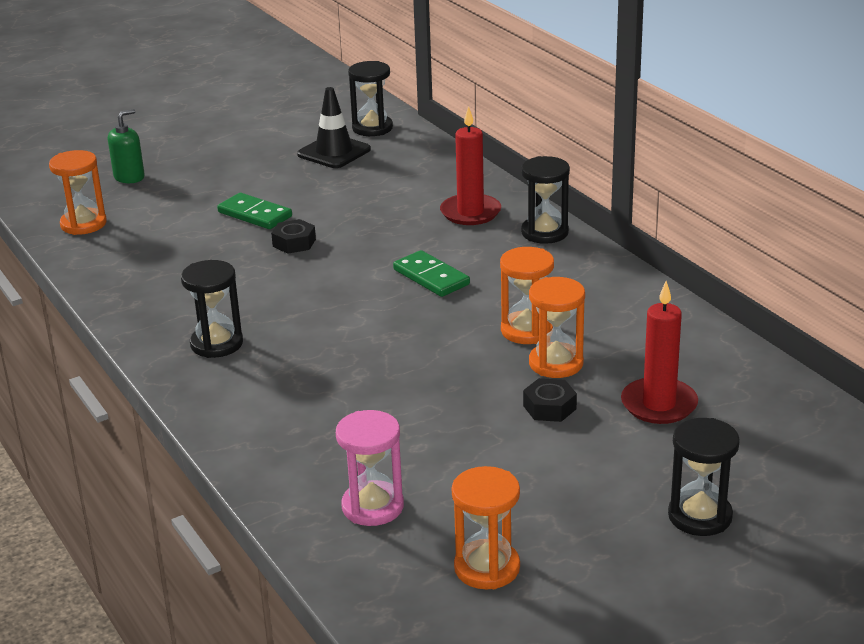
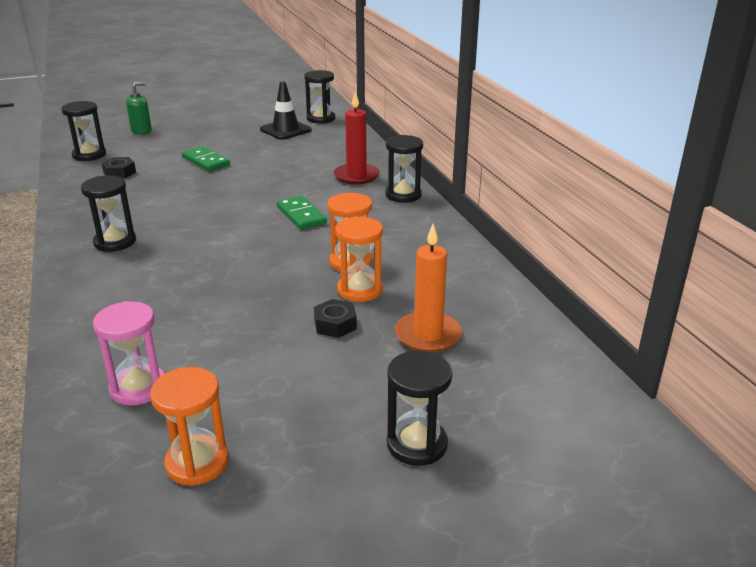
camera: 10 degrees right, 0 degrees up
(83, 224) = (89, 155): orange hourglass -> black hourglass
(294, 243) = (219, 182): black nut -> black nut (119, 173)
(659, 404) = (428, 335): red candle -> orange candle

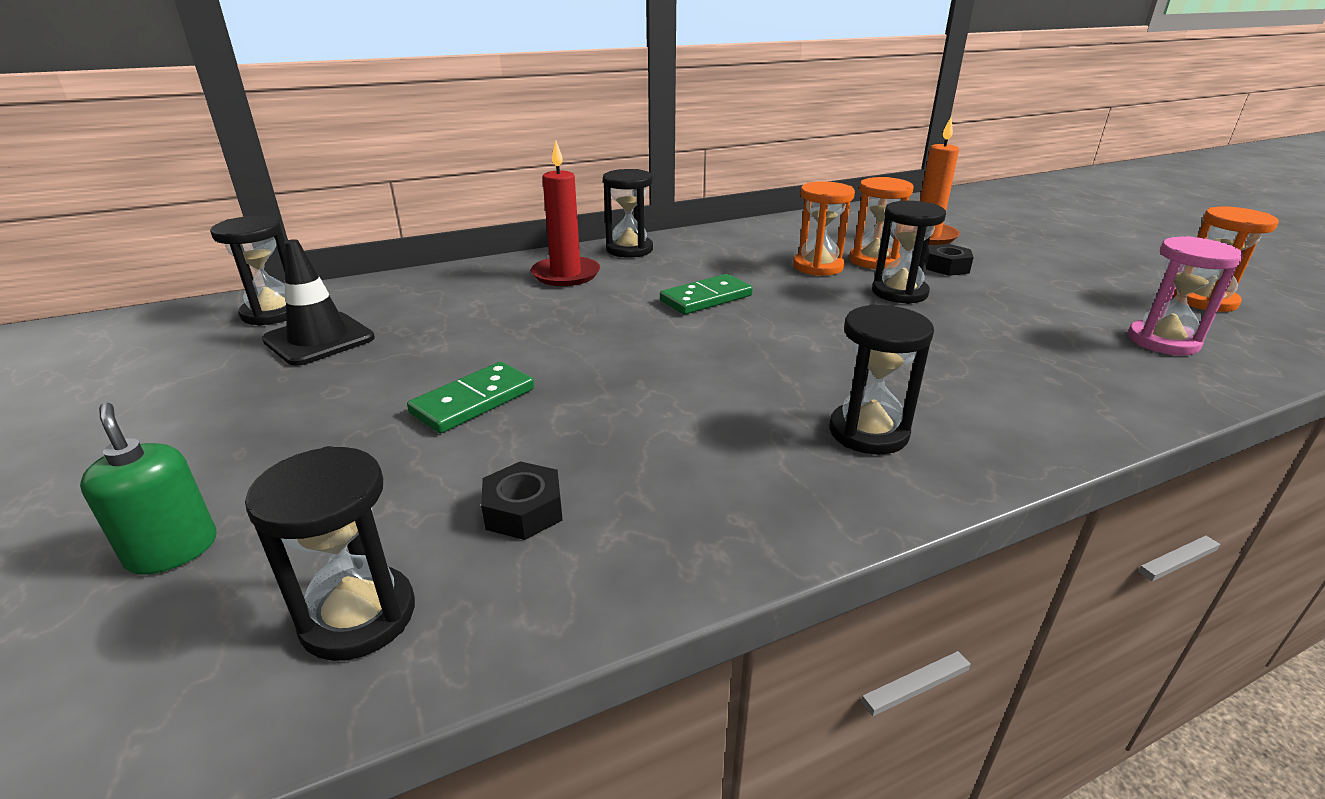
camera: 95 degrees left, 0 degrees up
(417, 444) = (1067, 237): black hourglass -> black hourglass (899, 293)

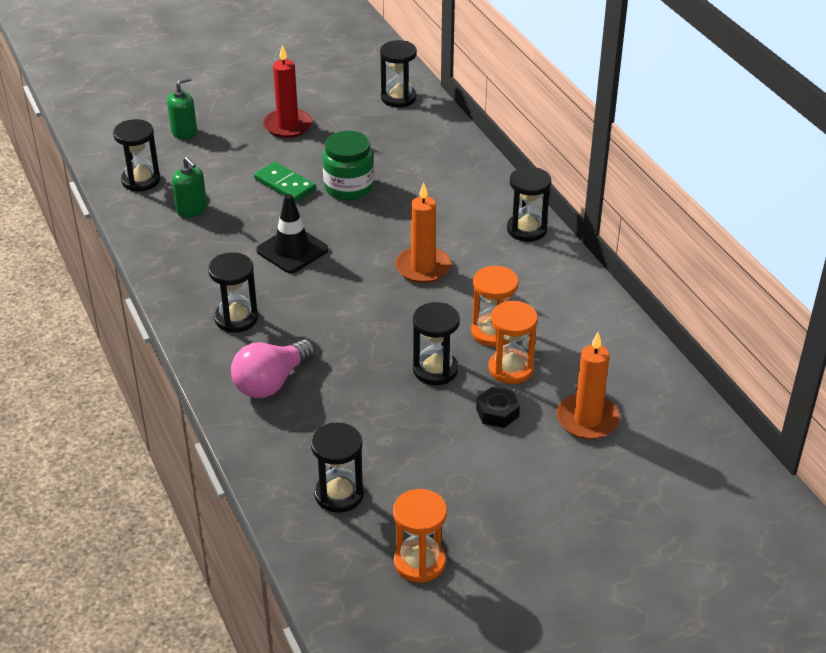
camera: 90 degrees right, 10 degrees up
(319, 339) = (361, 122): black traffic cone -> black traffic cone (292, 250)
(505, 346) = (349, 187): none -> green jar
(524, 510) = (192, 210): black nut -> green soap dispenser
(566, 275) = (467, 201): red candle -> red candle (288, 126)
(706, 298) = (423, 267): green domino -> orange candle
(1002, 393) = (271, 382): none -> pink light bulb
(1162, 341) = (339, 494): pink hourglass -> black hourglass

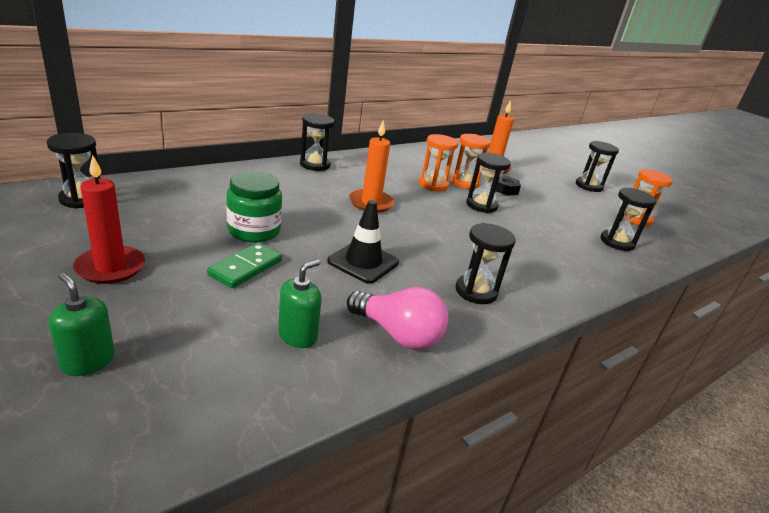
camera: 105 degrees left, 10 degrees down
(141, 180) = (222, 396): black hourglass -> black hourglass (589, 186)
(271, 382) = (541, 270): pink light bulb -> pink light bulb (398, 334)

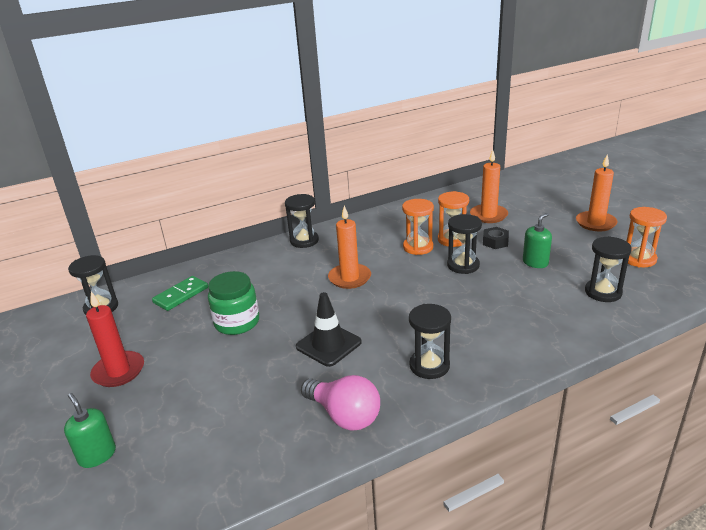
camera: 15 degrees right, 0 degrees up
(246, 268) = (224, 361): green domino -> green domino (181, 295)
(298, 336) = (257, 423): green soap dispenser -> green soap dispenser (535, 262)
(589, 186) = (595, 223): black hourglass -> orange candle

